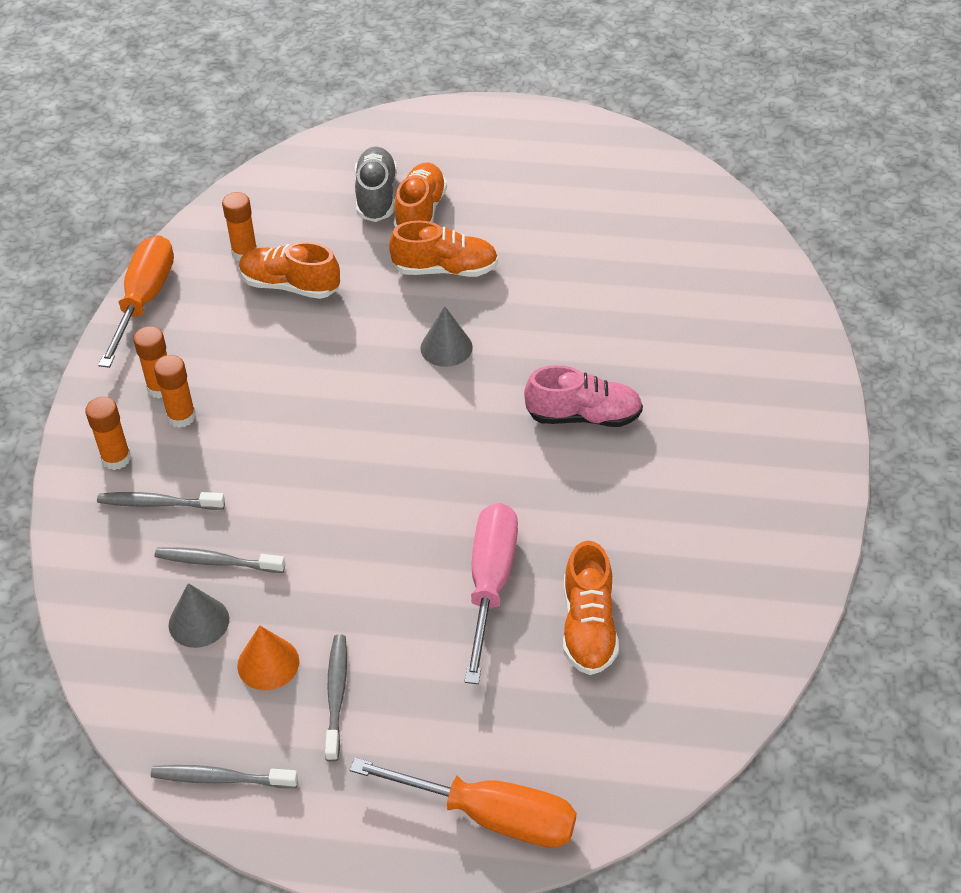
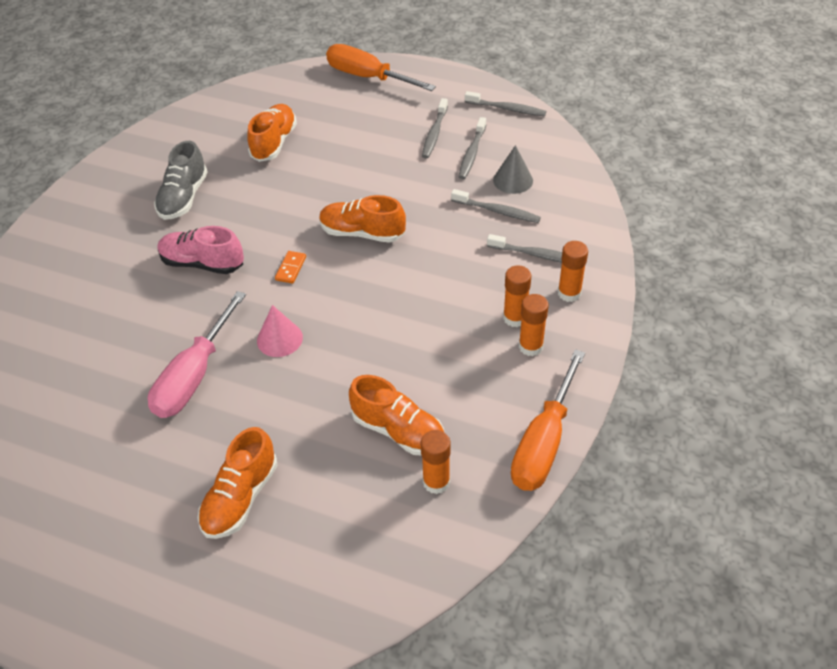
camera: 165 degrees left, 0 degrees up
(268, 663) = (472, 153): orange cone -> grey toothbrush
(376, 196) = (278, 532): grey shoe -> grey shoe (183, 198)
(445, 269) = (246, 419): orange shoe -> orange shoe (362, 233)
(446, 347) = (279, 339): grey cone -> pink cone
(470, 429) = (291, 268): none -> orange domino
(490, 584) = (322, 172): pink screwdriver -> pink screwdriver (194, 375)

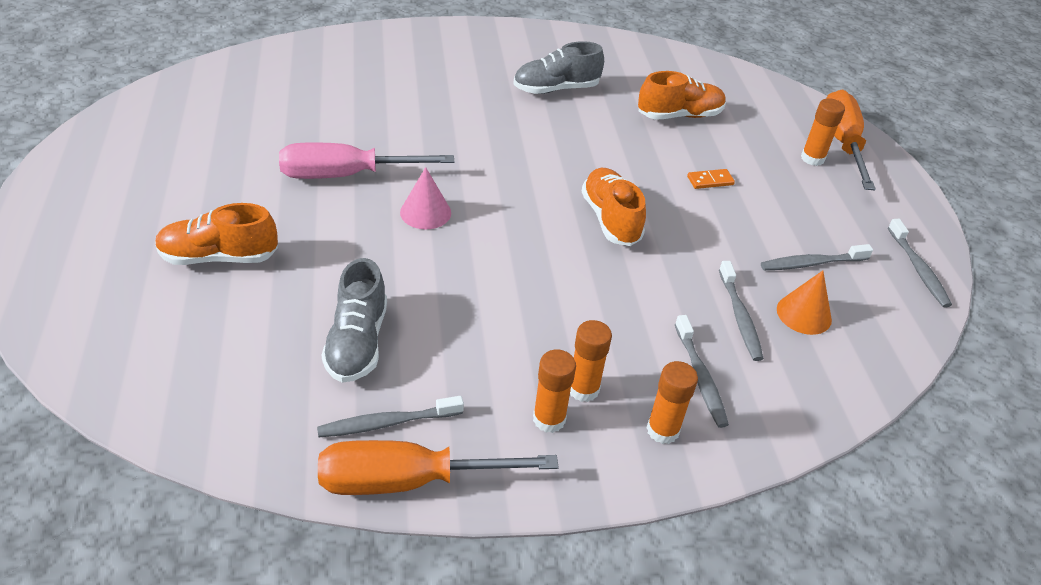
camera: 55 degrees right, 5 degrees down
(202, 263) = (484, 130): pink shoe -> none
(291, 268) = (521, 187): orange domino -> orange domino (710, 181)
(398, 431) = (357, 342): orange shoe -> grey shoe
(434, 133) = (811, 222): grey toothbrush -> grey toothbrush (387, 423)
(436, 482) = (303, 398): orange glue stick -> orange glue stick (812, 158)
(513, 180) = (804, 314): grey cone -> orange cone

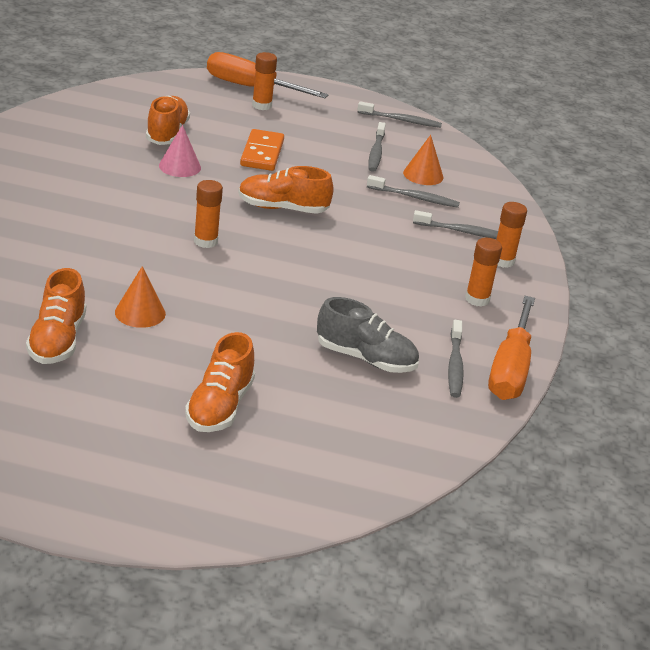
camera: 70 degrees left, 10 degrees down
(276, 143) = (57, 340): none -> orange shoe
(347, 175) = (140, 313): pink screwdriver -> orange cone
(425, 212) = (222, 287): pink cone -> pink cone (180, 166)
(556, 89) = (82, 172): grey shoe -> none
(583, 389) = (455, 278): orange glue stick -> orange glue stick (205, 241)
(710, 181) = (262, 153): orange domino -> orange domino, size x1.85

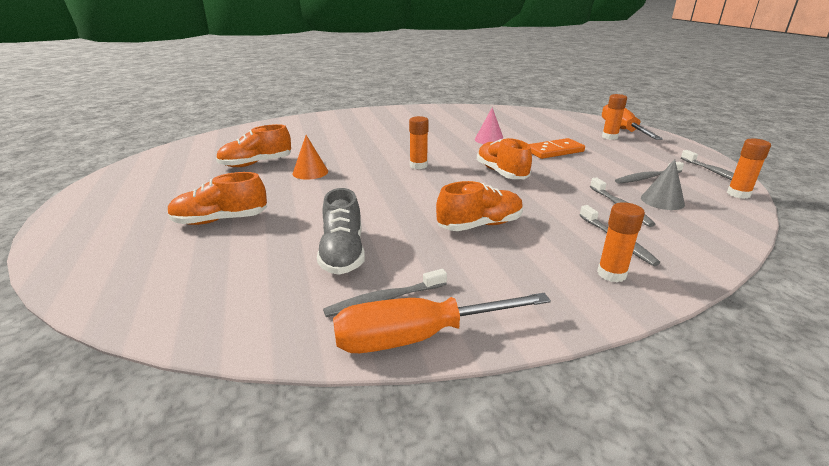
camera: 65 degrees right, 5 degrees down
(167, 133) = (517, 129): orange shoe -> orange shoe (480, 225)
(423, 175) = (662, 201): orange cone -> grey cone
(477, 299) = (518, 279): orange glue stick -> orange glue stick (738, 194)

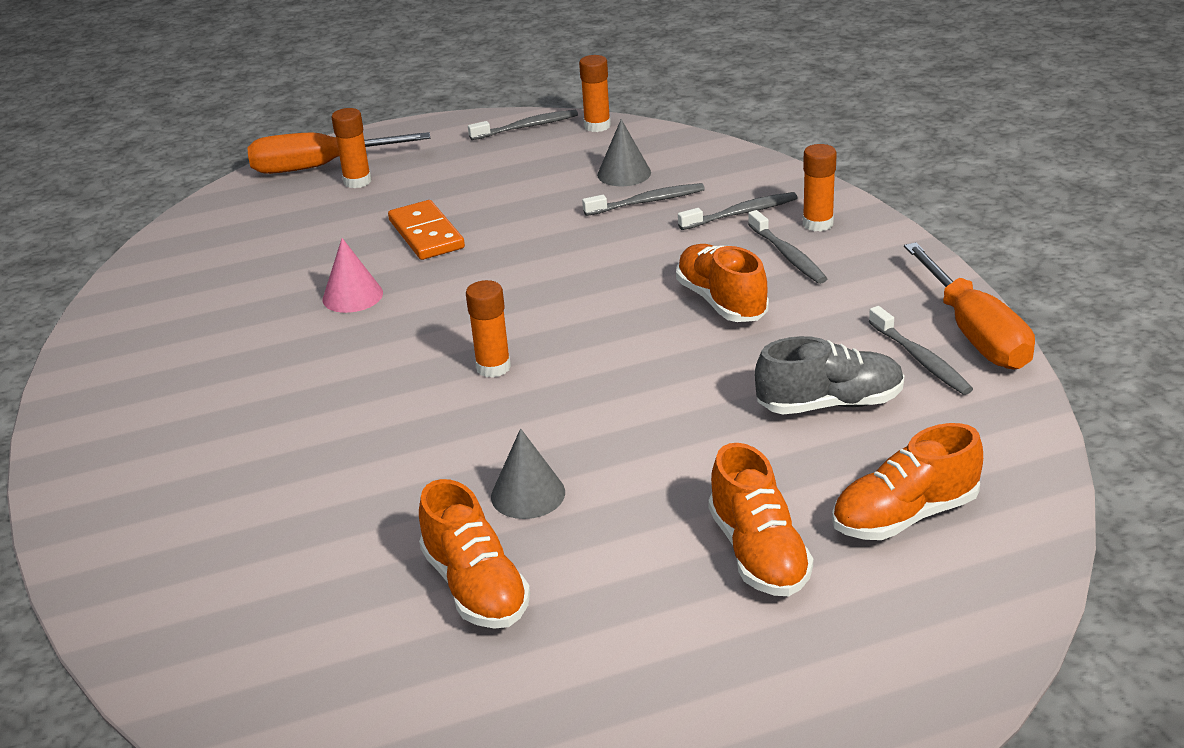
camera: 90 degrees left, 5 degrees up
(310, 172) = (528, 494): orange cone -> grey cone
(501, 173) = (528, 284): orange shoe -> orange shoe (905, 516)
(647, 178) = (546, 173): grey toothbrush -> grey toothbrush (788, 255)

